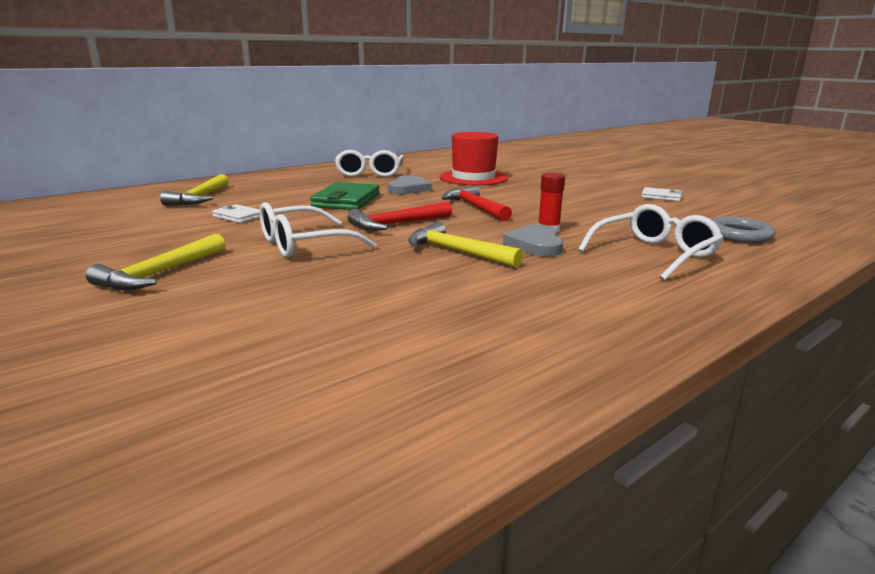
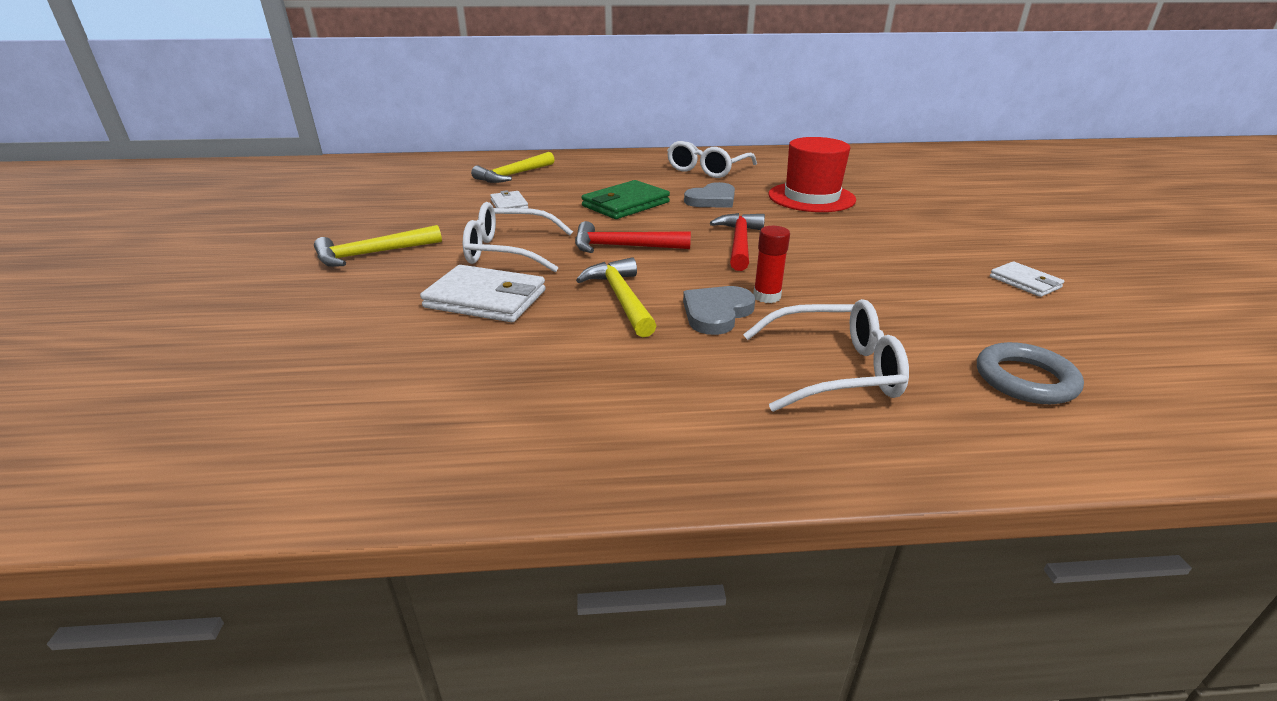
camera: 35 degrees right, 10 degrees up
(348, 276) = (486, 299): none -> white wallet

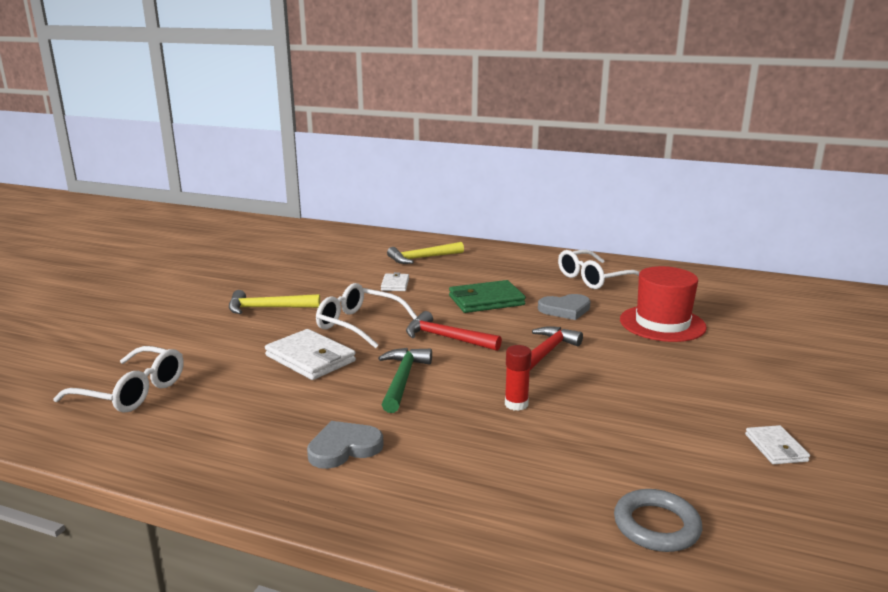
camera: 25 degrees right, 10 degrees down
(621, 299) = (402, 380): yellow hammer -> green hammer
(716, 313) = (461, 408): grey heart -> grey heart (344, 448)
(834, 370) = (503, 474): white glasses -> white glasses (132, 392)

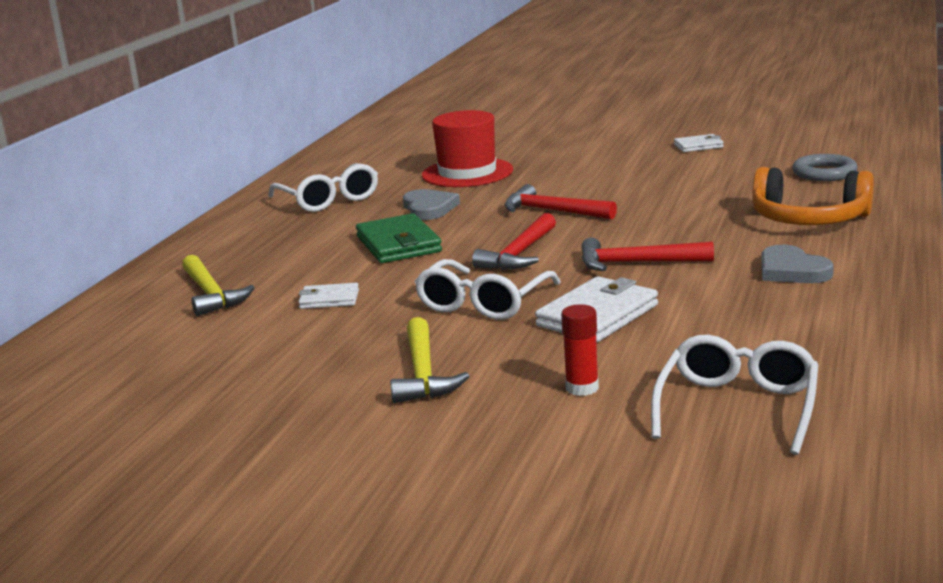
camera: 90 degrees left, 0 degrees up
(402, 380) = (637, 263): green hammer -> red hammer
(480, 482) = (809, 219): none -> orange headphones
(516, 404) = (669, 216): red glue stick -> red glue stick (582, 388)

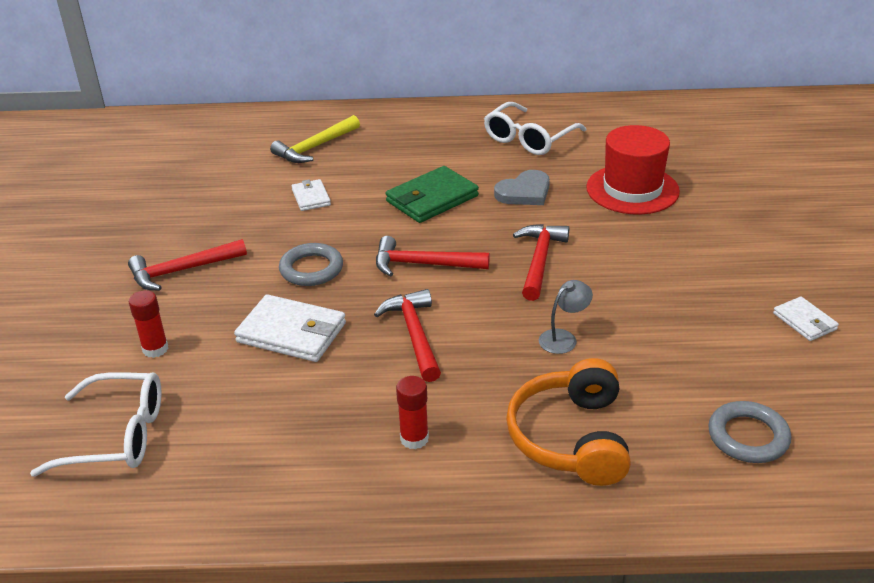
camera: 70 degrees right, 15 degrees up
(423, 373) = (182, 271): yellow hammer -> red hammer
(483, 303) = (311, 269): white glasses -> grey ring
(676, 212) = (563, 338): none -> grey lamp
(792, 270) = (414, 439): grey heart -> red glue stick

